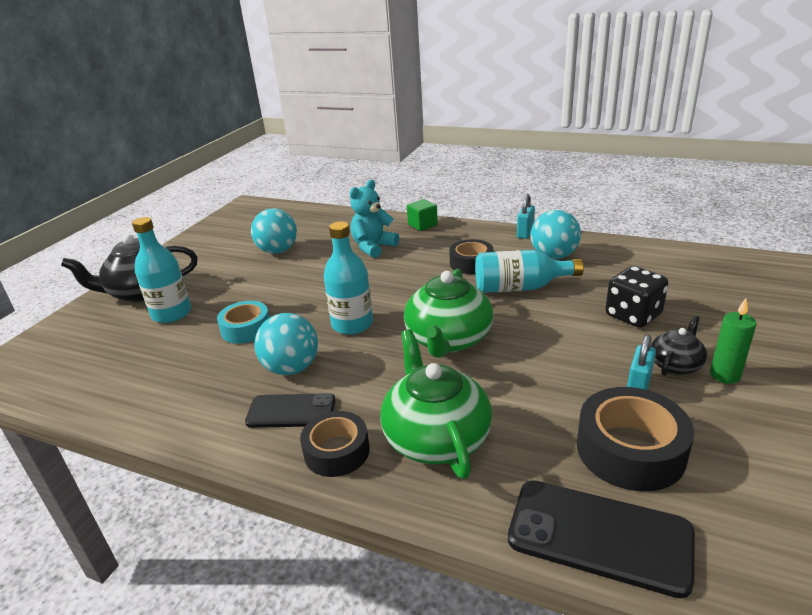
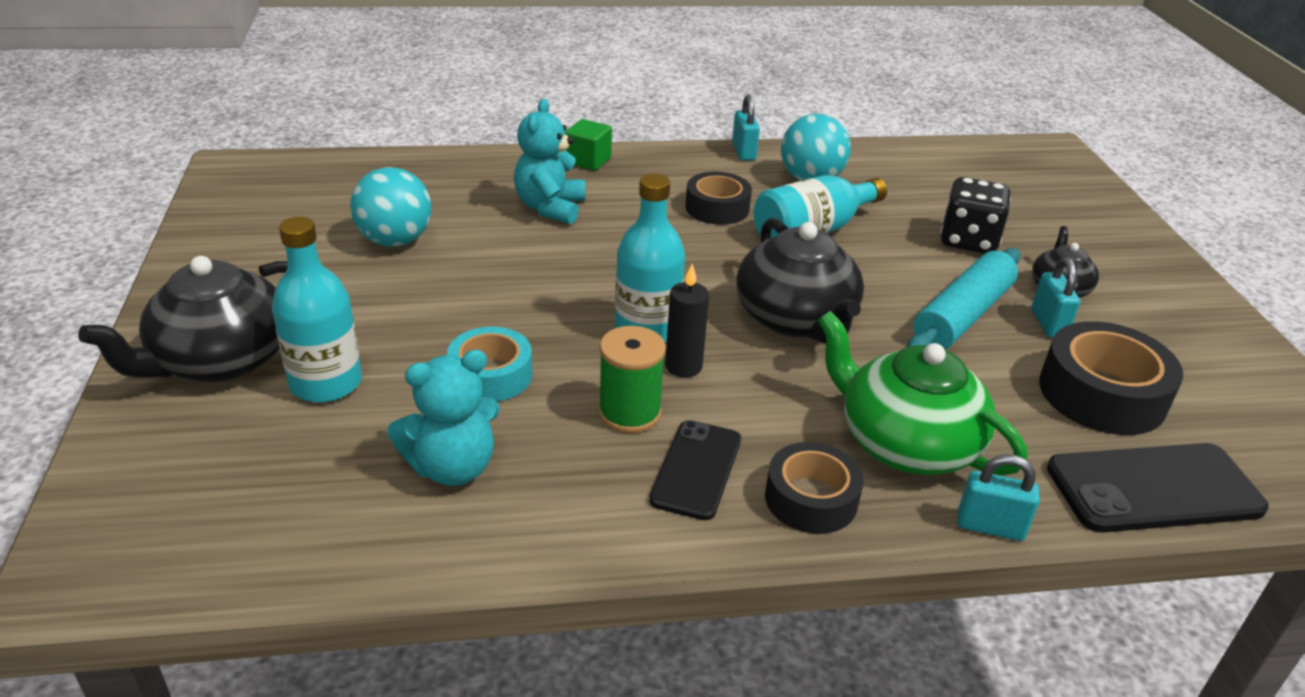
camera: 35 degrees left, 5 degrees up
(177, 371) = (452, 467): none -> turquoise teddy bear
(291, 368) = (629, 413): turquoise ball -> green spool
(291, 411) = (696, 470): black phone -> black phone turned 45 degrees counterclockwise
(349, 350) = (683, 366): none -> black candle
(434, 513) = (990, 527): none -> turquoise padlock
(448, 339) = (796, 319): green teapot -> black teapot
(571, 365) = (962, 316): none -> turquoise rolling pin
(724, 375) = (1110, 289): green candle -> none

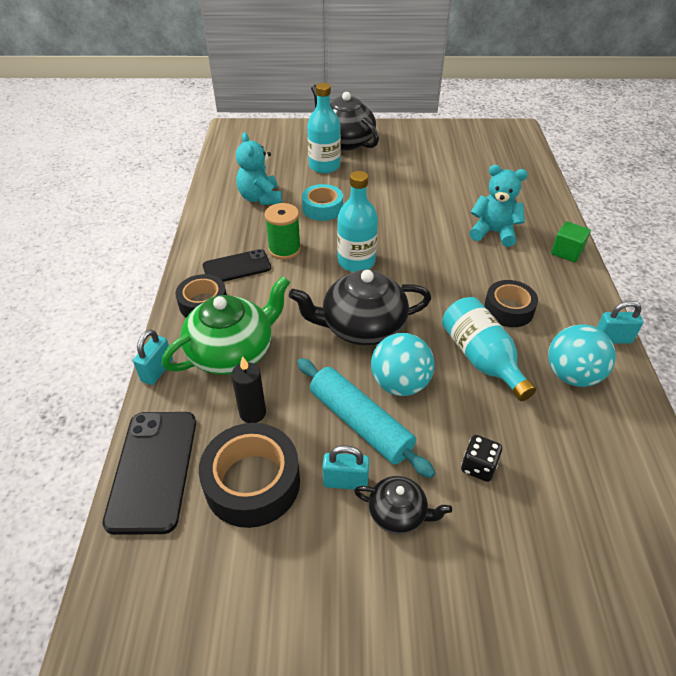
camera: 100 degrees right, 10 degrees up
(395, 241) = (446, 179): turquoise ball -> turquoise ball (400, 384)
(683, 366) = (320, 272): black candle -> black candle (252, 413)
(696, 470) = (237, 267): black phone -> black phone turned 45 degrees counterclockwise
(968, 240) = (478, 466): black dice -> black dice, size x0.60

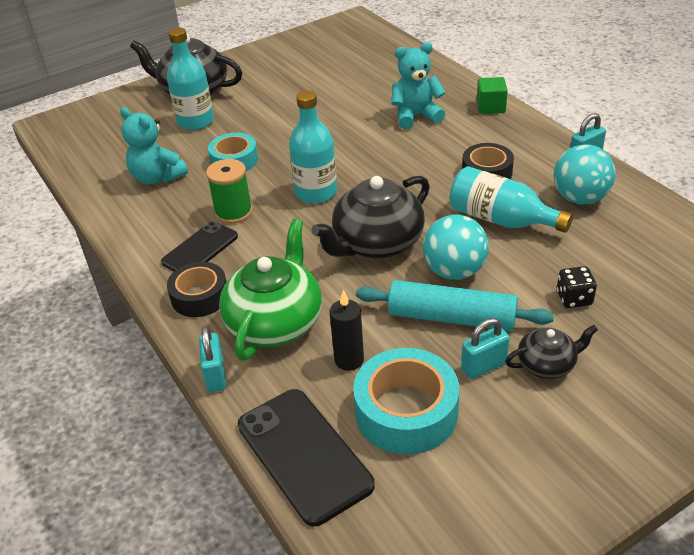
camera: 30 degrees left, 5 degrees down
(252, 482) = (406, 411): black tape -> turquoise tape

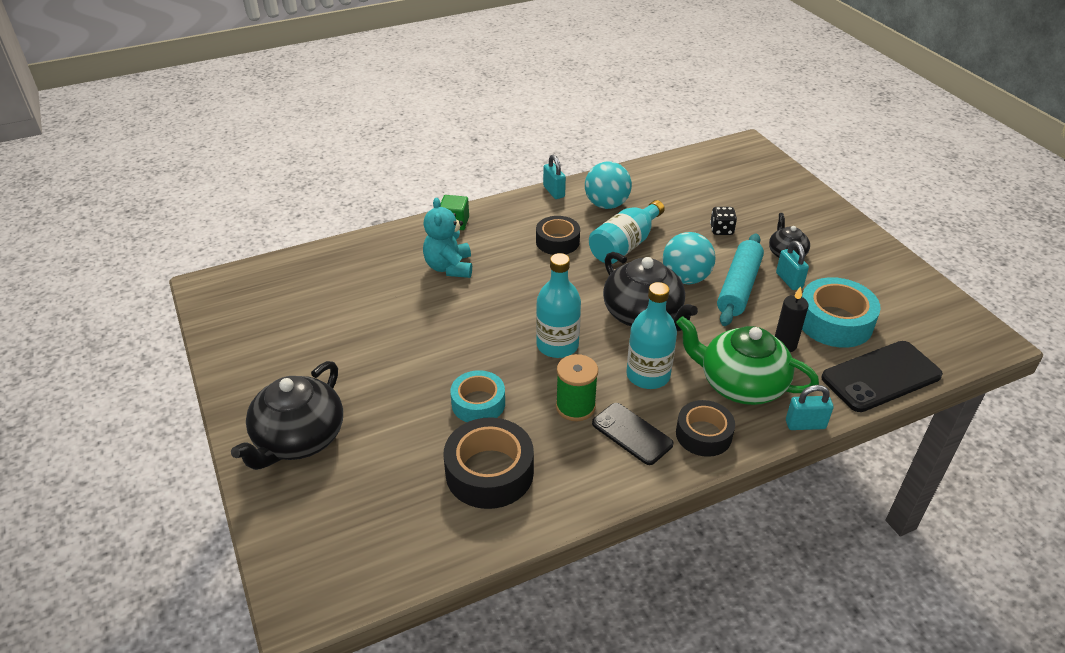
camera: 85 degrees left, 0 degrees up
(157, 177) = (489, 472): turquoise teddy bear -> black tape
(195, 121) = (377, 436): turquoise bottle -> turquoise bottle (648, 375)

